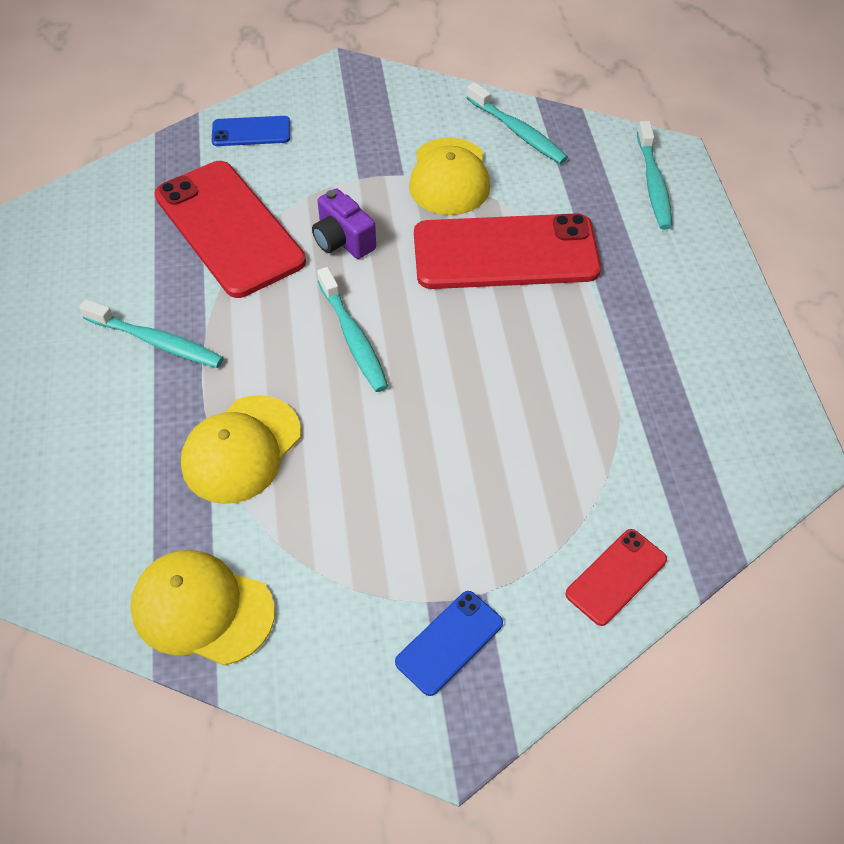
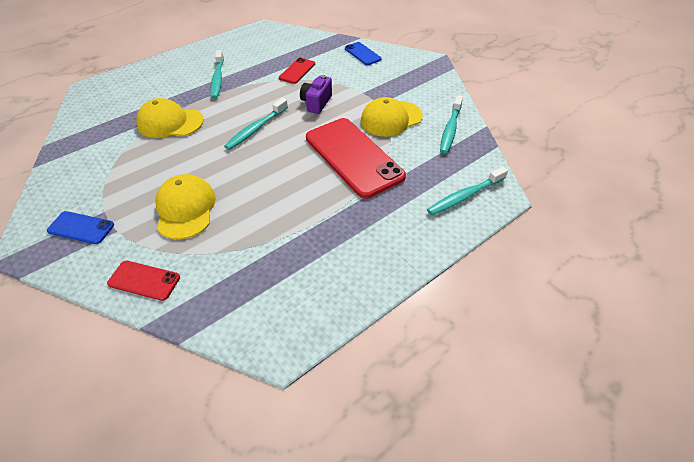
camera: 60 degrees right, 5 degrees down
(202, 609) = (79, 145): yellow cap -> yellow cap (185, 209)
(229, 228) = (297, 71): red phone -> red phone, size x0.47

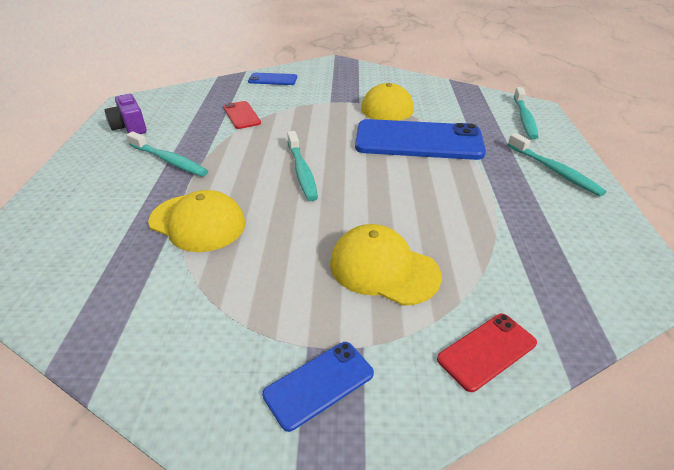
camera: 50 degrees left, 10 degrees down
(170, 122) = (197, 222): yellow cap -> yellow cap turned 105 degrees counterclockwise
(316, 103) = (311, 126): purple camera -> purple camera (130, 127)
(353, 157) = (418, 141): red phone -> blue phone
(450, 129) = (435, 91): turquoise toothbrush -> turquoise toothbrush (554, 170)

